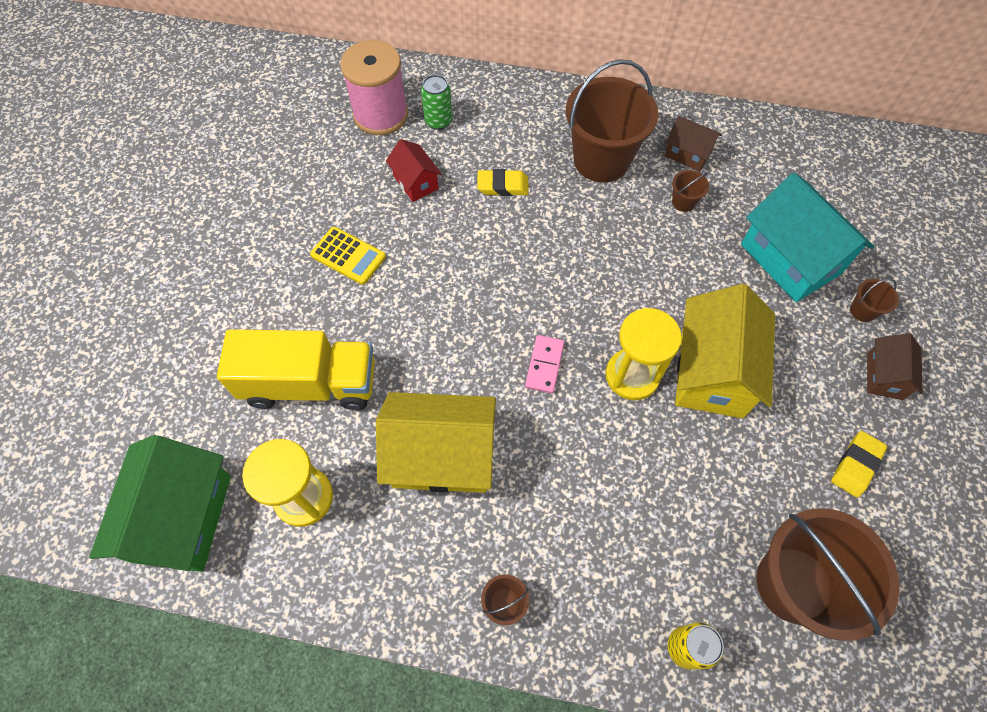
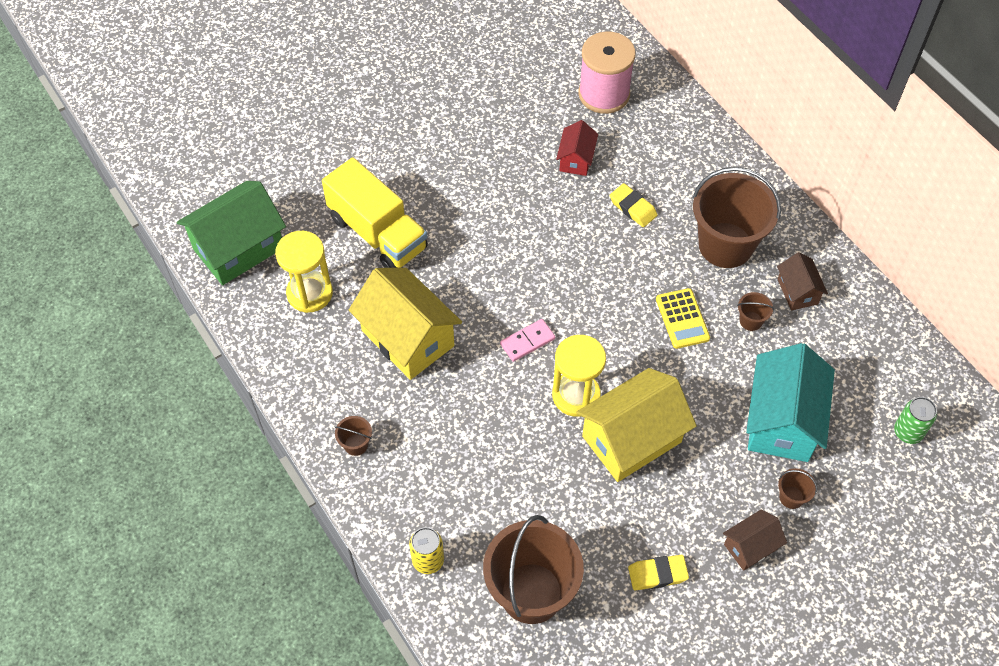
camera: 45 degrees right, 5 degrees down
(348, 256) = (480, 174): yellow calculator -> yellow calculator (682, 319)
(438, 121) = (639, 129): green can -> green can (908, 432)

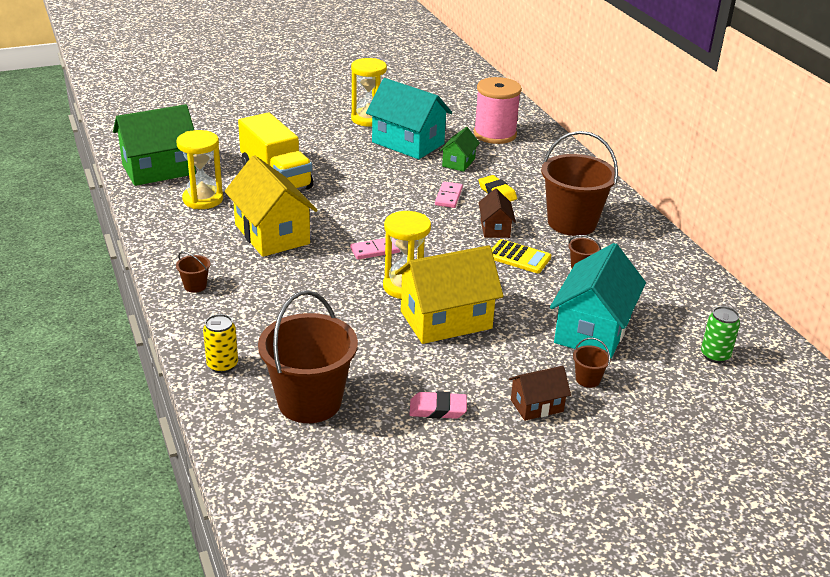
camera: 10 degrees right, 25 degrees down
(449, 94) = (368, 119): none -> yellow hourglass
(508, 133) = (408, 143): none -> turquoise house
(576, 159) = (458, 162): red house -> green house
(581, 227) = (448, 197): none -> pink domino
(657, 574) = (438, 409): yellow eraser -> pink eraser
(682, 319) = (519, 257): yellow calculator -> yellow calculator turned 60 degrees counterclockwise
(797, 291) = (629, 257): brown house -> brown house (495, 228)

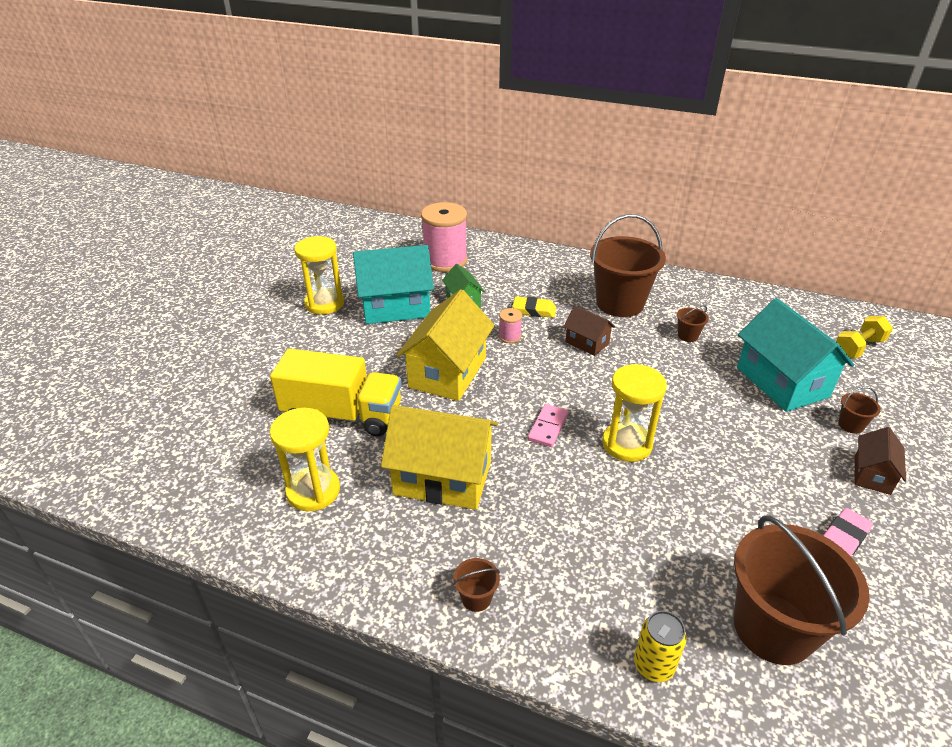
camera: 45 degrees left, 5 degrees up
(159, 169) = (205, 490): green house -> none
(446, 320) = (702, 451): yellow house -> yellow house (447, 372)
(448, 197) = (509, 336): pink domino -> pink spool
(519, 257) = (643, 356): yellow calculator -> none
(715, 355) = (858, 348): green can -> yellow dumbbell

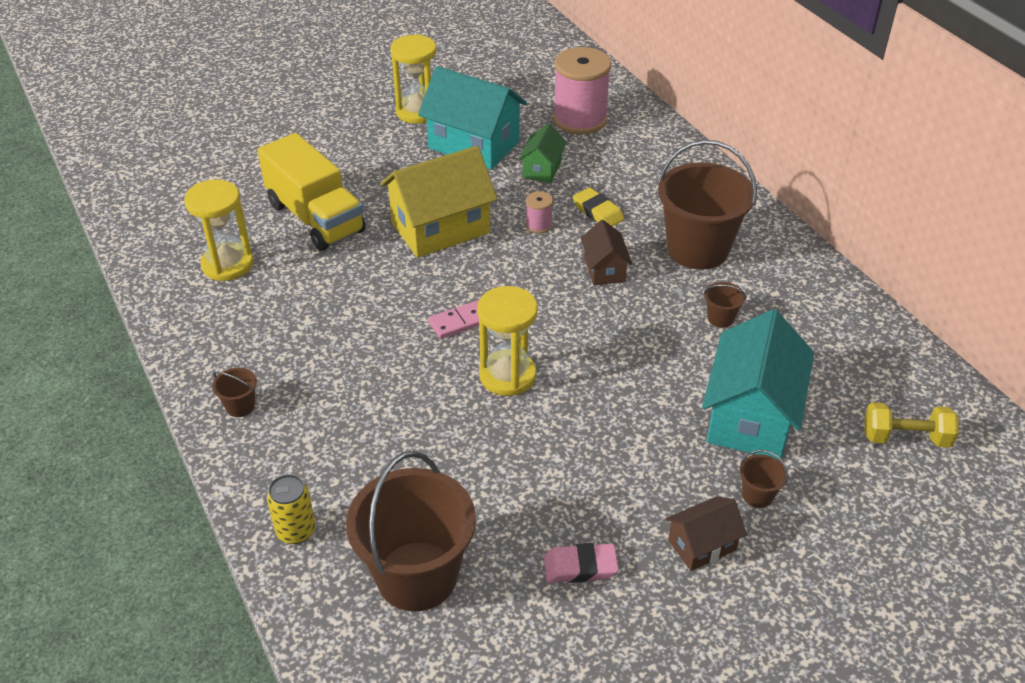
camera: 40 degrees right, 5 degrees up
(442, 478) = (325, 310): yellow house -> none

